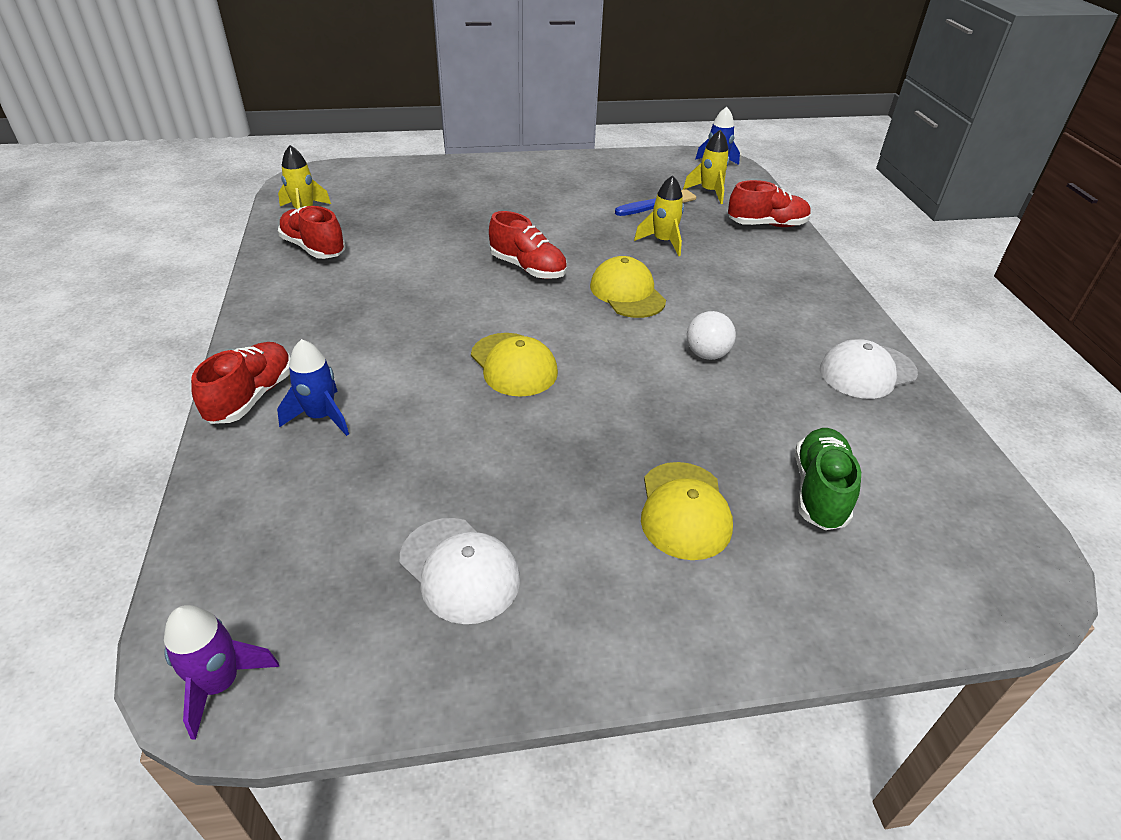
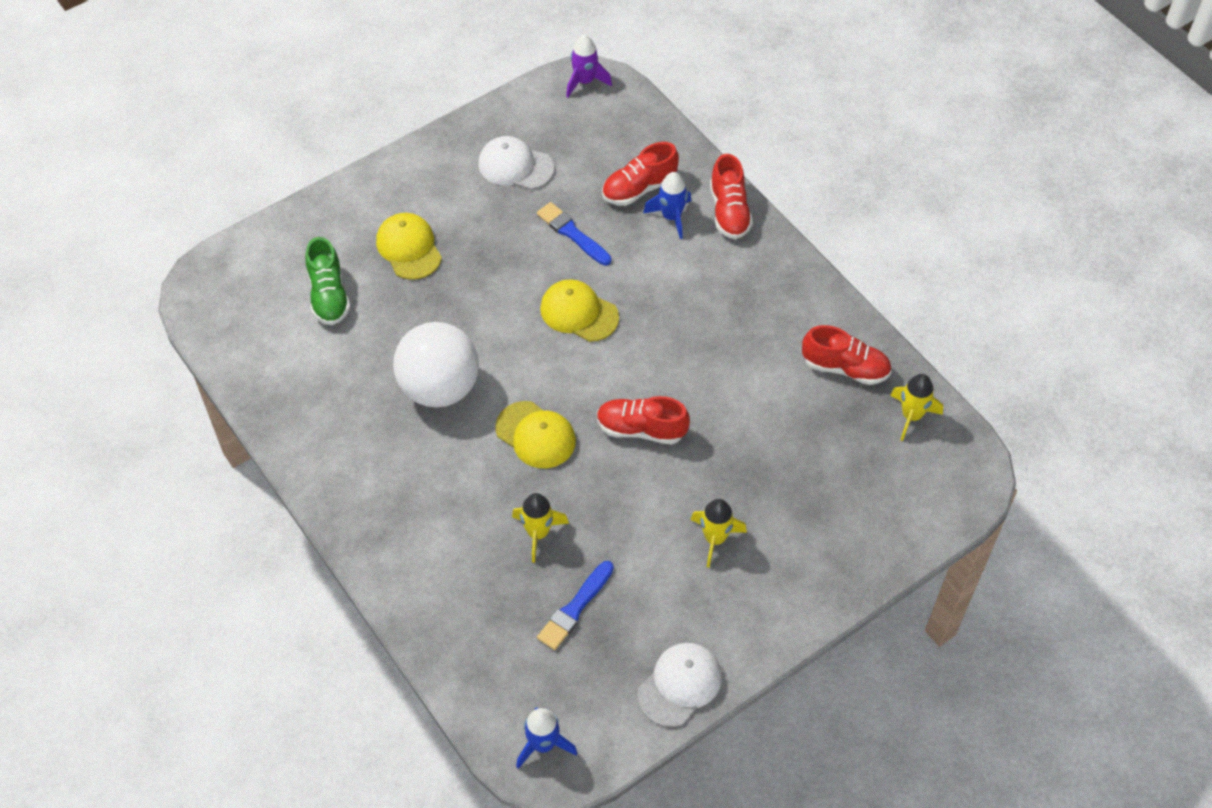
camera: 155 degrees right, 15 degrees up
(454, 444) = (573, 234): none -> blue brush
(707, 354) = (439, 388): white ball -> white ball, size x2.06
(709, 192) = (528, 668): yellow rocket -> yellow rocket (715, 539)
(767, 225) = (441, 622): red shoe -> red shoe (639, 188)
(867, 371) = (307, 424): white cap -> white cap (680, 685)

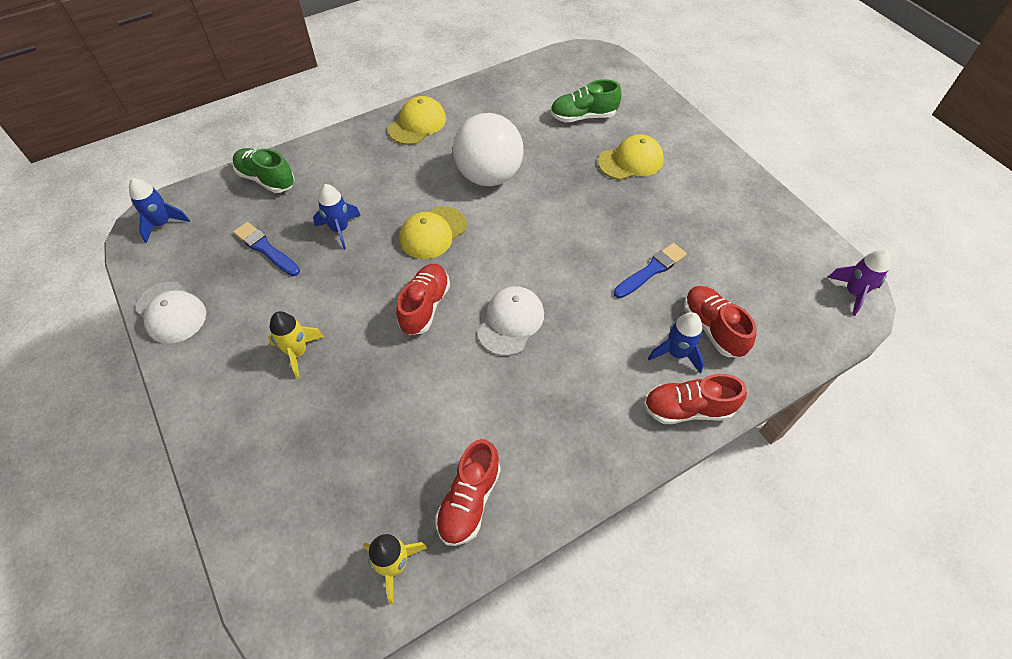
camera: 95 degrees right, 0 degrees up
(456, 639) = (266, 179): none -> green shoe
(515, 166) = (730, 233): white cap -> white cap (511, 322)
(538, 533) = (340, 229): yellow rocket -> blue rocket
(579, 313) = (558, 269): yellow cap -> yellow cap (417, 124)

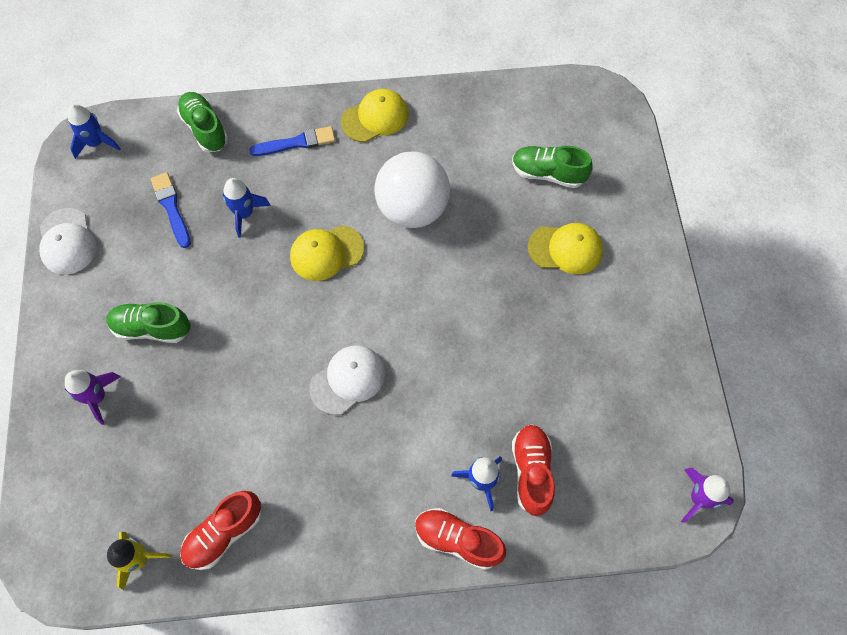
camera: 25 degrees right, 10 degrees up
(271, 434) = (97, 397): none -> purple rocket
(298, 352) = (152, 328): yellow rocket -> green shoe
(425, 306) = (280, 329): red shoe -> none
(651, 270) = (509, 384): blue brush -> blue brush (296, 143)

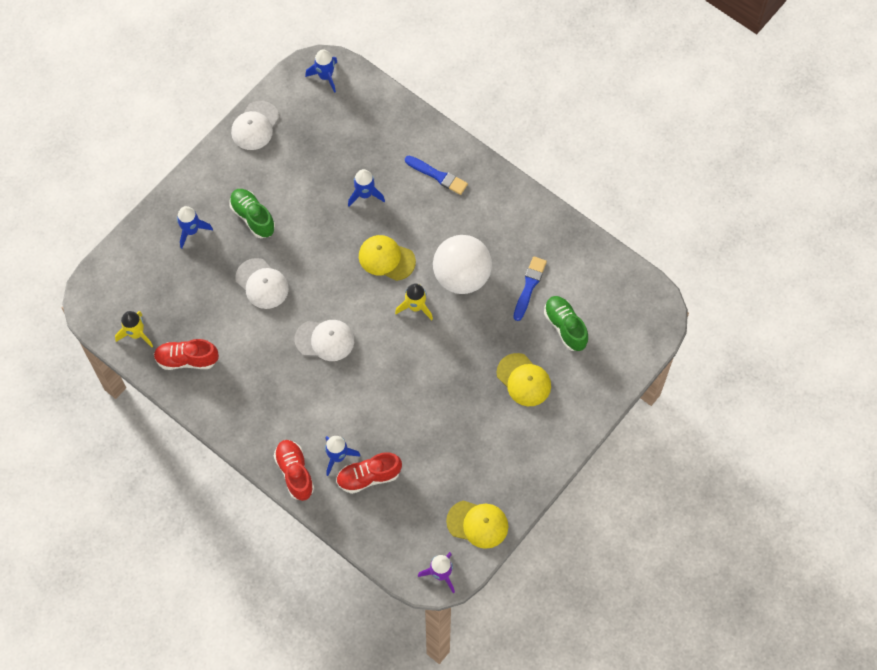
camera: 45 degrees right, 0 degrees up
(97, 397) = (191, 230): purple rocket -> blue rocket
(171, 208) = (328, 155): blue brush -> blue brush (529, 287)
(205, 129) = (394, 120): green shoe -> none
(227, 383) = (262, 284): none -> white cap
(375, 117) = (500, 200): yellow cap -> yellow cap (477, 524)
(400, 272) = (415, 307): none -> yellow rocket
(531, 471) = (368, 477): red shoe -> red shoe turned 150 degrees counterclockwise

